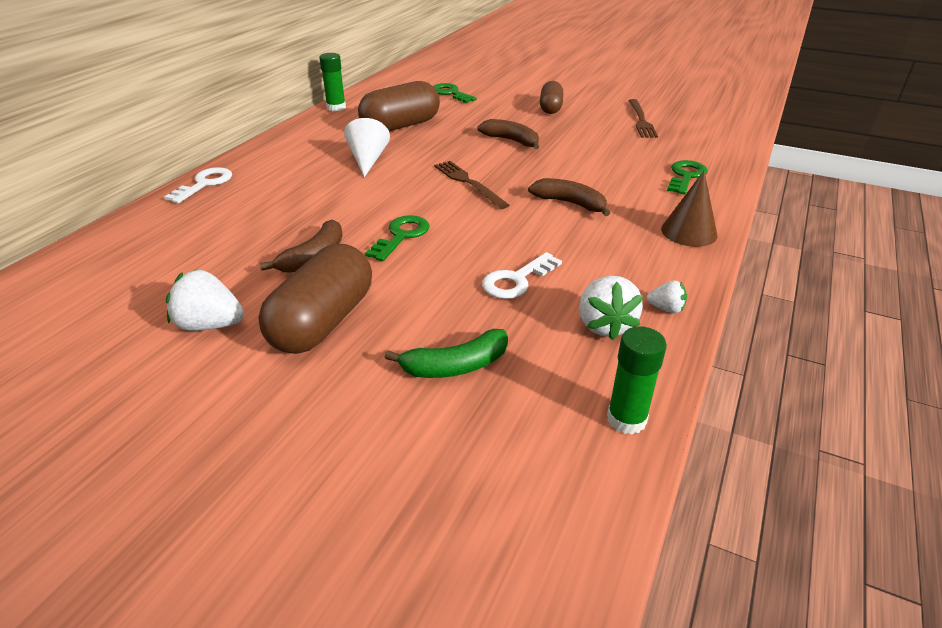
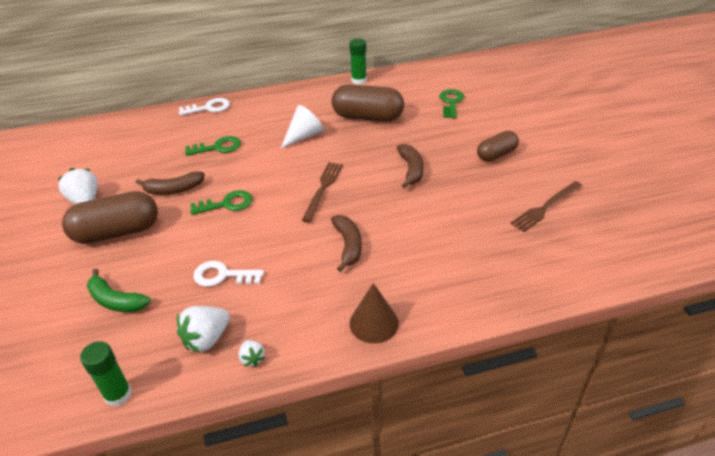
camera: 50 degrees right, 5 degrees up
(686, 176) = (469, 280): green key -> green key (218, 147)

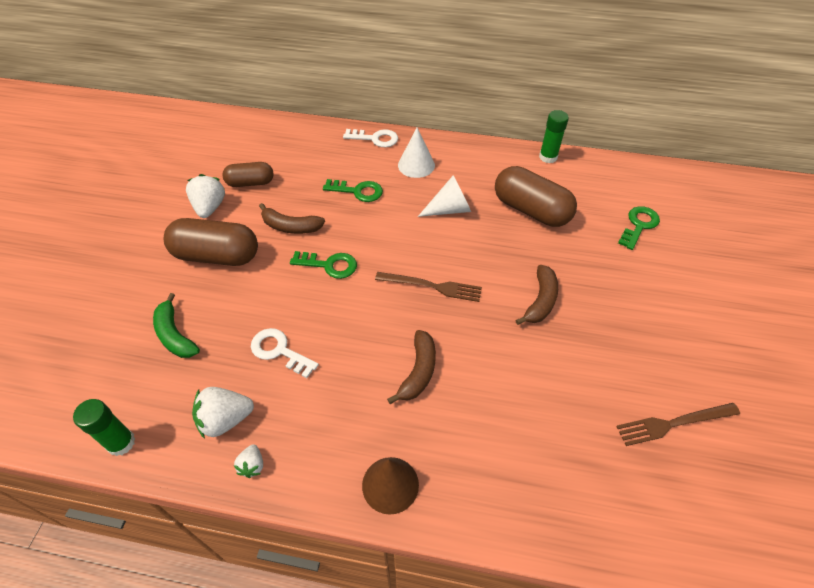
camera: 25 degrees right, 10 degrees up
(256, 115) = (416, 165): none -> white cone
(323, 189) = (432, 286): brown fork -> brown fork turned 60 degrees clockwise
(496, 155) = (653, 321): brown capsule -> brown capsule (250, 183)

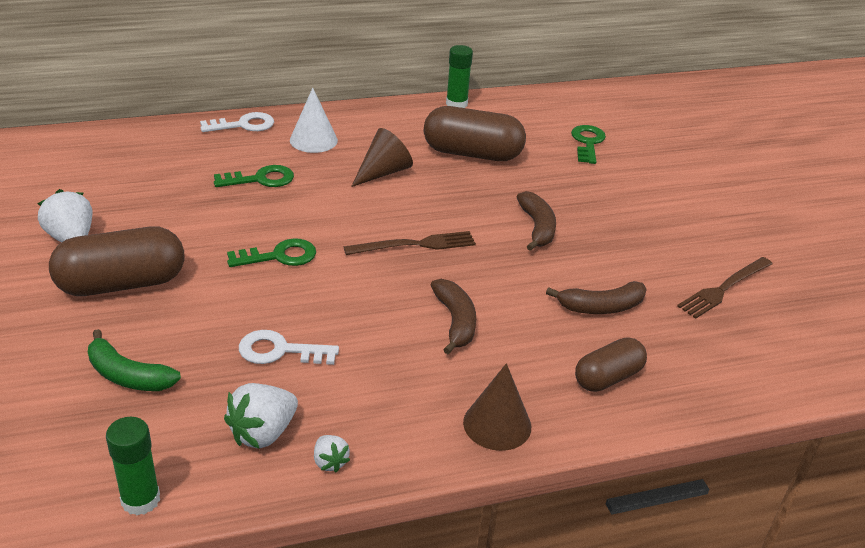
camera: 30 degrees left, 15 degrees down
(250, 183) = (110, 201): brown capsule -> brown capsule (608, 378)
(290, 227) = (200, 232): brown banana -> brown banana (601, 307)
(449, 209) = (383, 172): white cone -> brown cone

